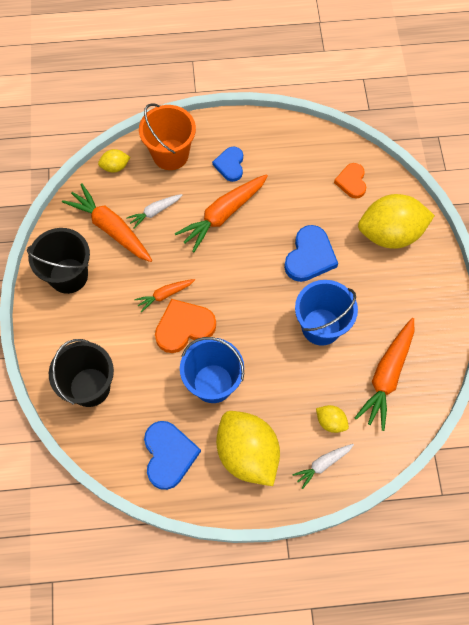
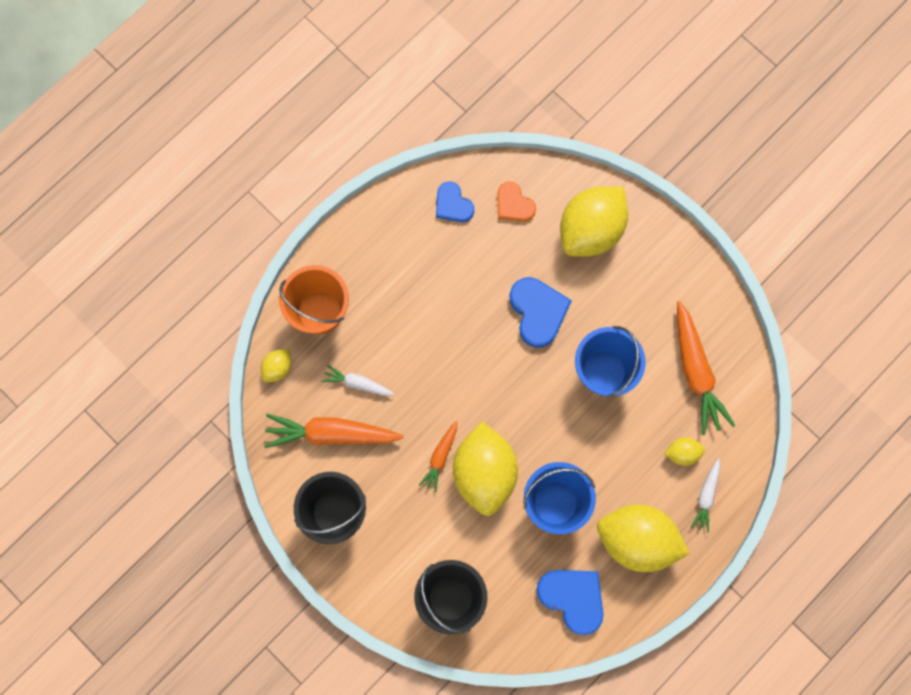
camera: 40 degrees left, 10 degrees up
(155, 212) = (358, 383): white carrot -> white carrot turned 90 degrees clockwise
(184, 327) = (484, 473): orange heart -> yellow lemon
(223, 215) = (424, 334): orange carrot -> none
(230, 165) = (386, 277): blue heart -> blue heart (453, 204)

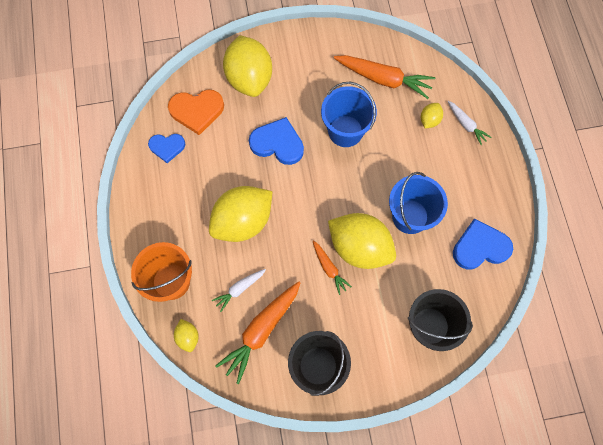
camera: 55 degrees left, 5 degrees down
(514, 204) = (197, 111): orange heart -> orange heart, size x1.55
(637, 540) = (467, 183): yellow lemon -> yellow lemon (243, 221)

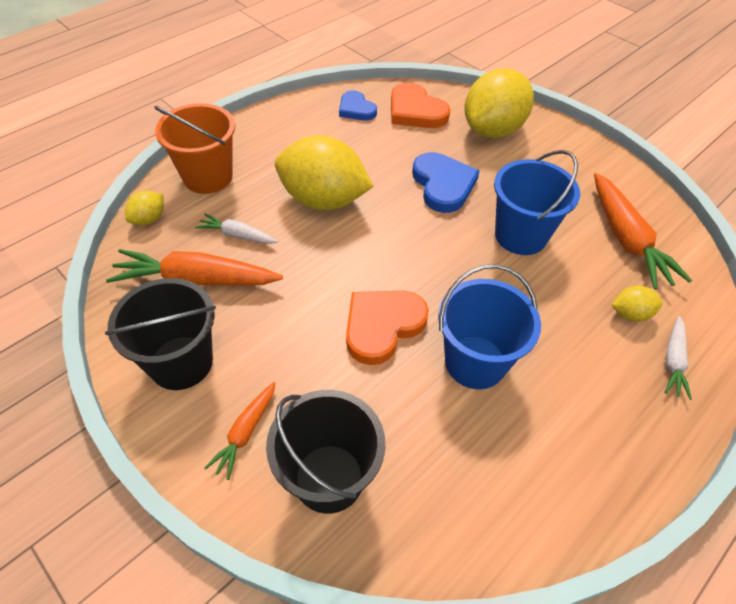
camera: 55 degrees right, 20 degrees down
(329, 268) = (327, 307): orange carrot -> orange carrot (245, 432)
(359, 247) = (382, 326): yellow lemon -> orange heart
(480, 247) = (511, 485): blue heart -> none

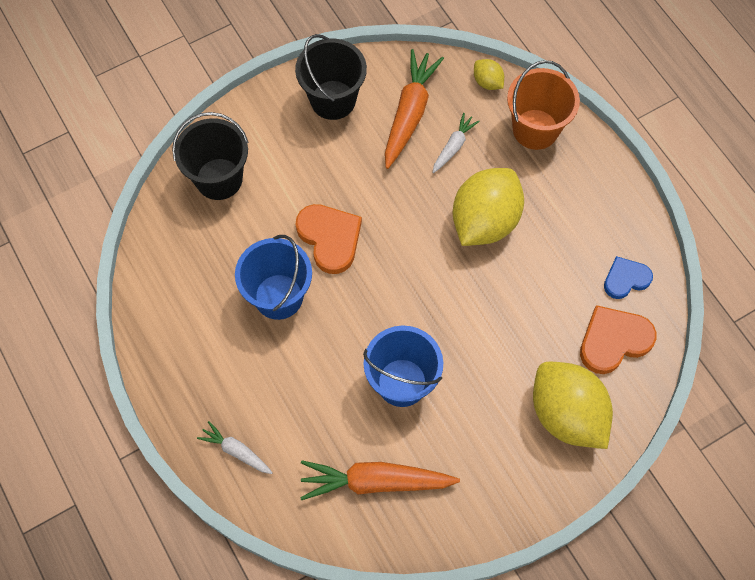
camera: 105 degrees right, 15 degrees up
(245, 432) = (266, 135): orange carrot -> none
(443, 185) = (485, 333): blue heart -> none
(630, 314) = (290, 440): yellow lemon -> none

